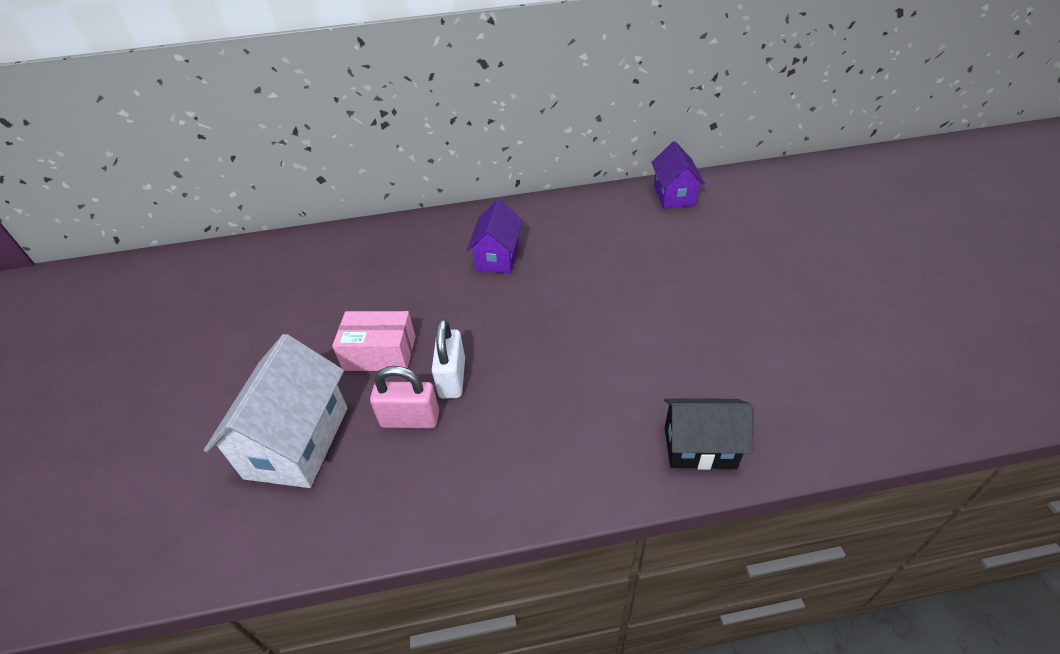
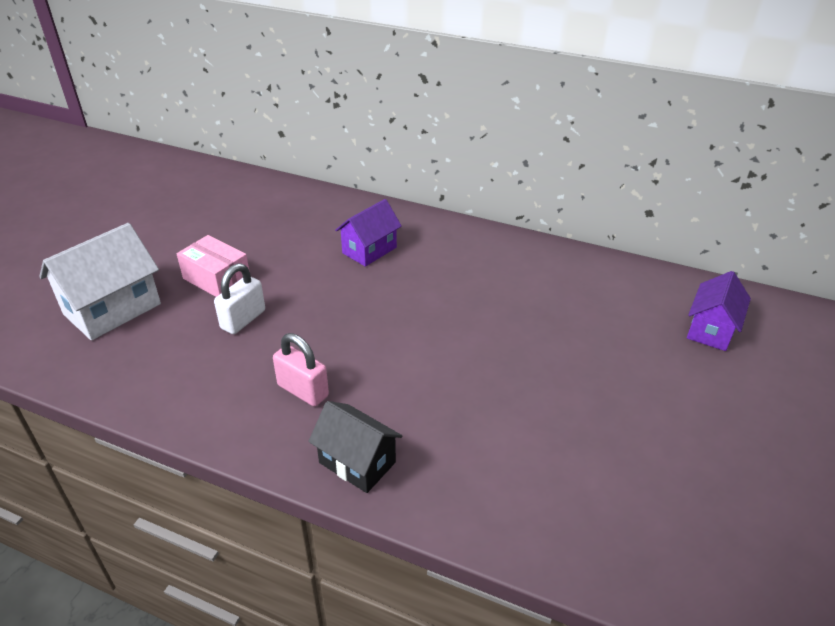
camera: 30 degrees right, 5 degrees down
(410, 419) = (189, 332): pink padlock -> pink padlock (303, 390)
(674, 195) = (575, 266): purple house -> purple house (710, 330)

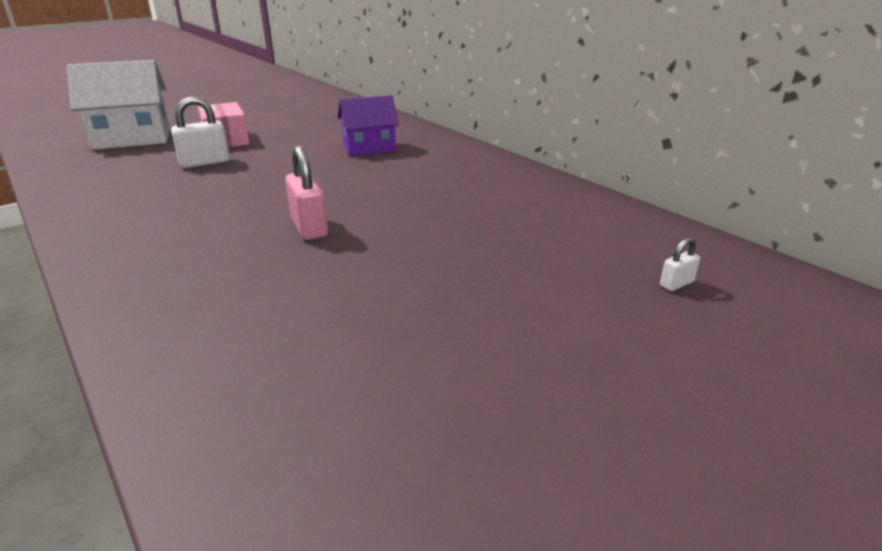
camera: 30 degrees right, 10 degrees down
(303, 390) = (173, 210): pink padlock -> pink padlock (309, 228)
(357, 462) = (131, 266): black house -> none
(710, 330) = (676, 284): purple house -> white padlock

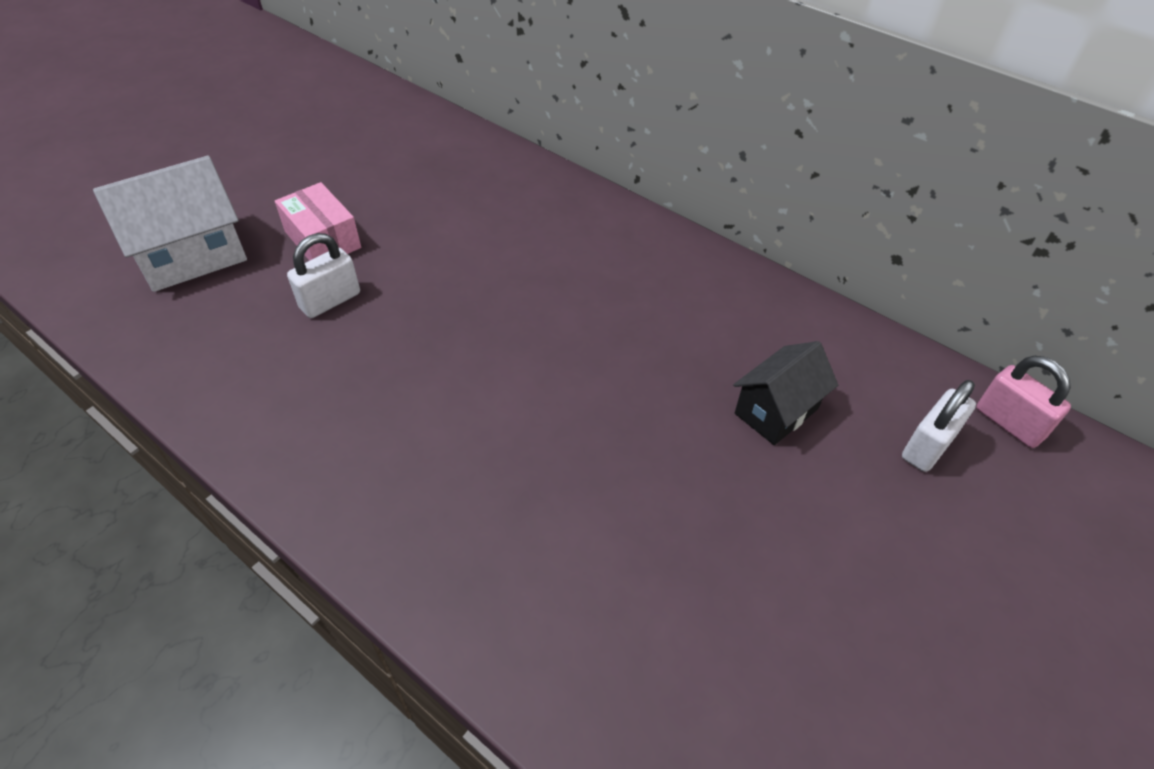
camera: 15 degrees left, 20 degrees up
(309, 228) = (535, 418): pink padlock -> pink padlock (1009, 423)
(369, 148) = (519, 236): purple house -> none
(529, 247) = (776, 411): none -> black house
(676, 284) = (927, 446): white padlock -> white padlock, size x1.93

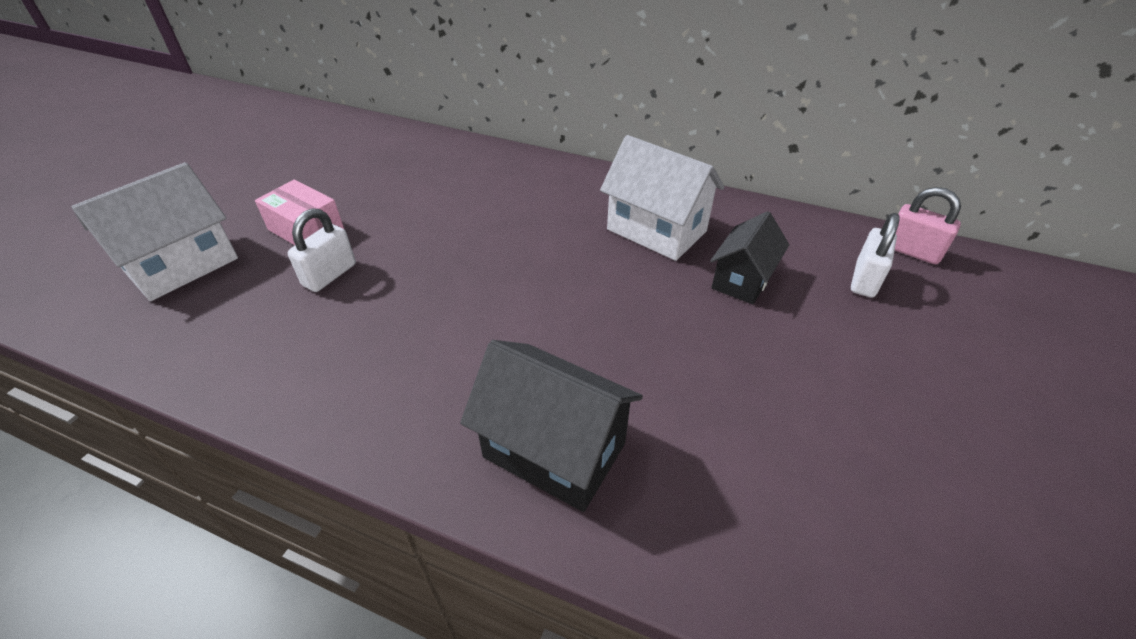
camera: 15 degrees left, 5 degrees down
(486, 557) = (554, 450): none -> black house
(703, 324) = (656, 230): none -> white house

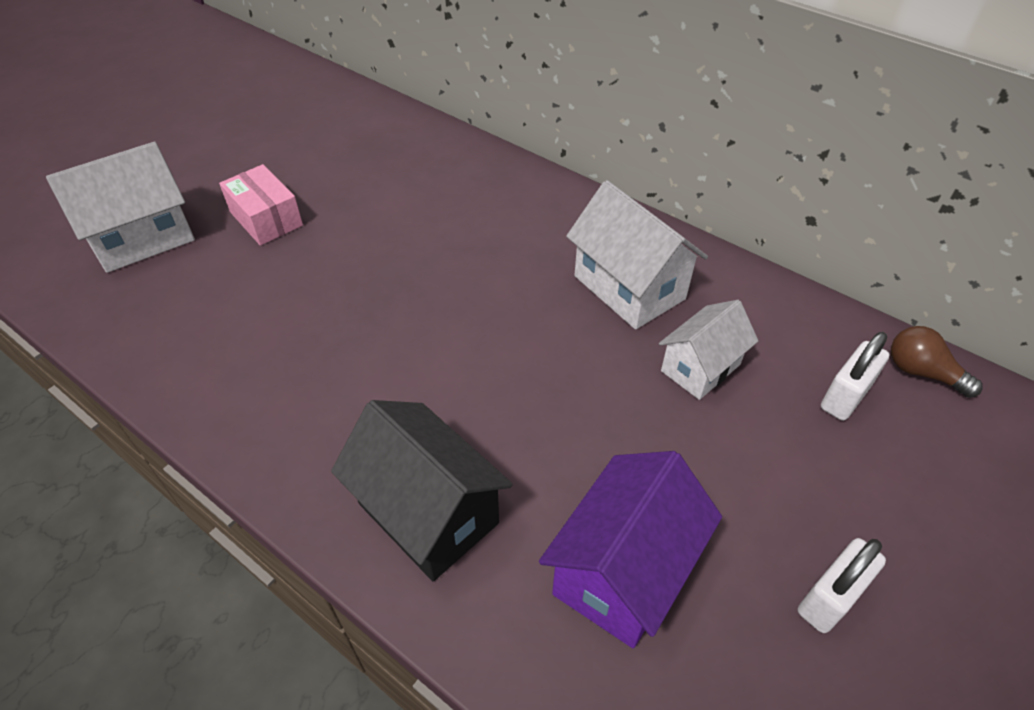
camera: 15 degrees right, 5 degrees up
(329, 275) = (274, 276): white padlock -> white padlock (829, 598)
(742, 280) = (700, 367): black house -> white house
(753, 458) = (623, 571): none -> purple house
(911, 251) = (922, 372): pink padlock -> brown light bulb

